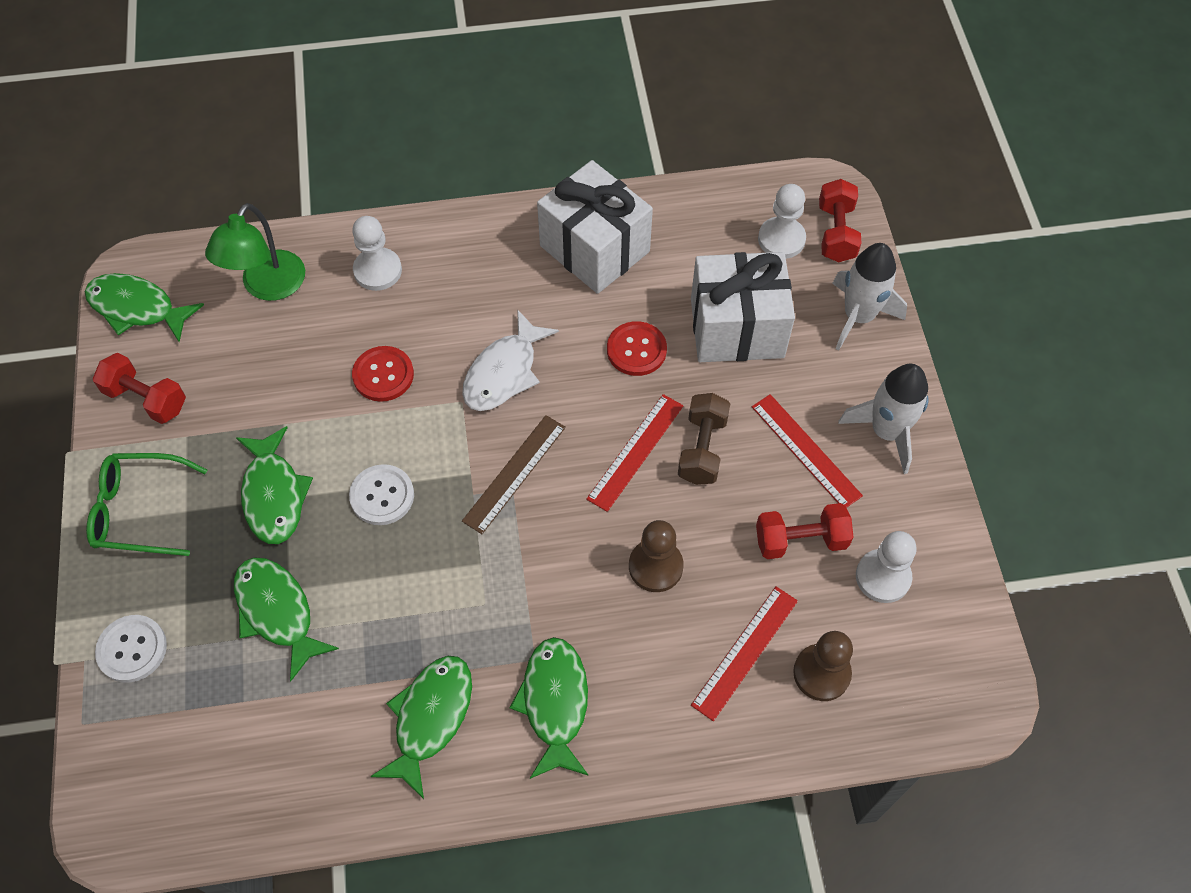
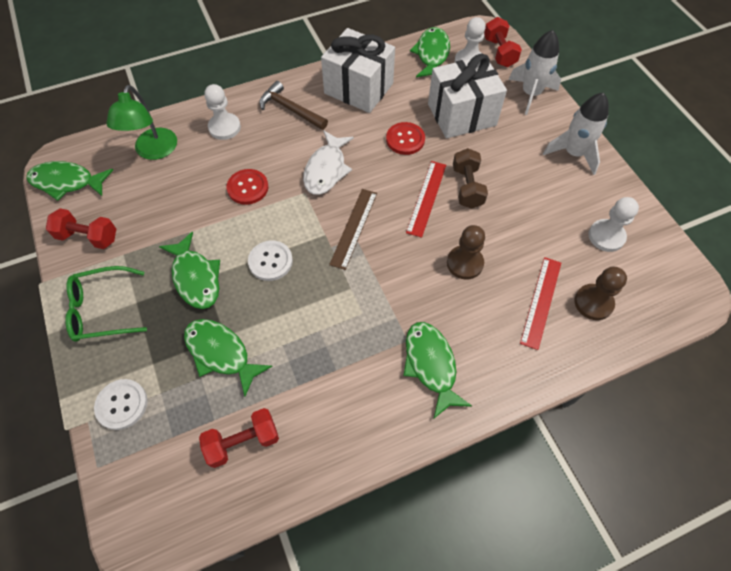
camera: 15 degrees left, 0 degrees up
(430, 718) = (350, 397): green fish -> green fish (432, 55)
(482, 262) = (290, 109): none -> brown hammer
(800, 540) = (548, 226): red dumbbell -> red dumbbell (243, 441)
(805, 451) = (530, 174): red ruler -> none

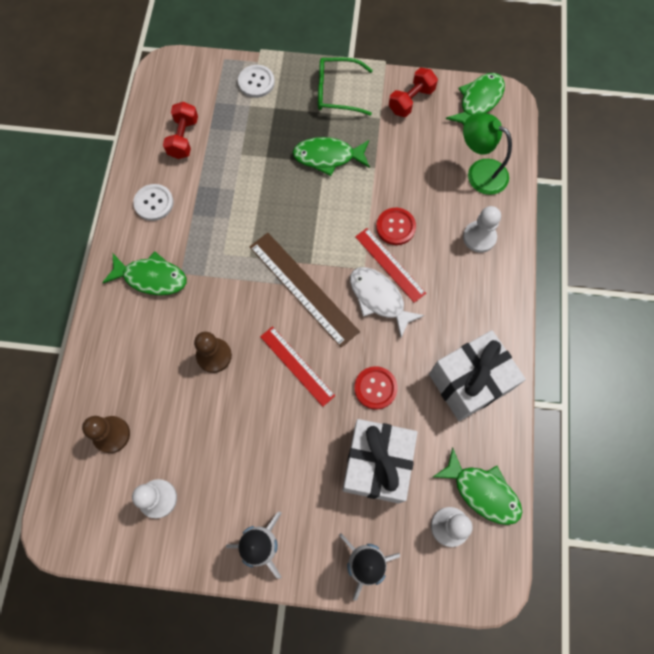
camera: 120 degrees right, 10 degrees up
(103, 309) = (337, 92): green glasses -> green glasses turned 105 degrees counterclockwise
(221, 353) = (254, 149): green fish -> none
(270, 261) = (310, 212): white button -> white button (154, 203)
(290, 109) = (473, 303): brown hammer -> none
(354, 228) = (303, 288): brown ruler -> brown ruler, size x1.53
(467, 187) = (286, 409): brown dumbbell -> none
(499, 52) = (447, 574): red dumbbell -> none
(541, 302) = (141, 392): red ruler -> red ruler (390, 264)

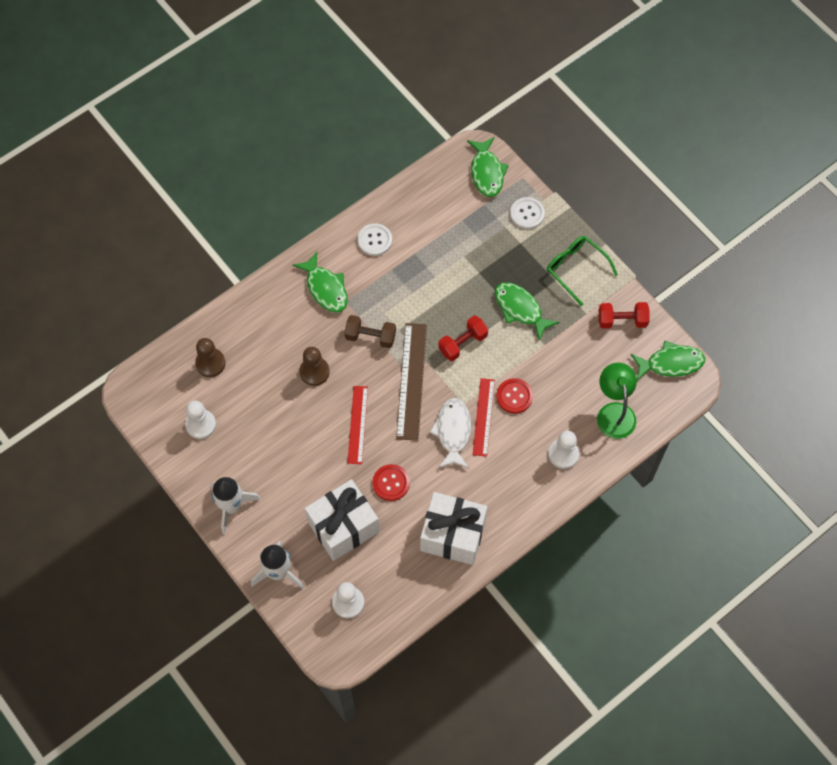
camera: 45 degrees right, 5 degrees down
(183, 138) = (437, 212): red dumbbell -> red dumbbell (463, 343)
(231, 283) = (370, 336): none -> brown dumbbell
(482, 491) = (389, 603): green fish -> green fish (487, 172)

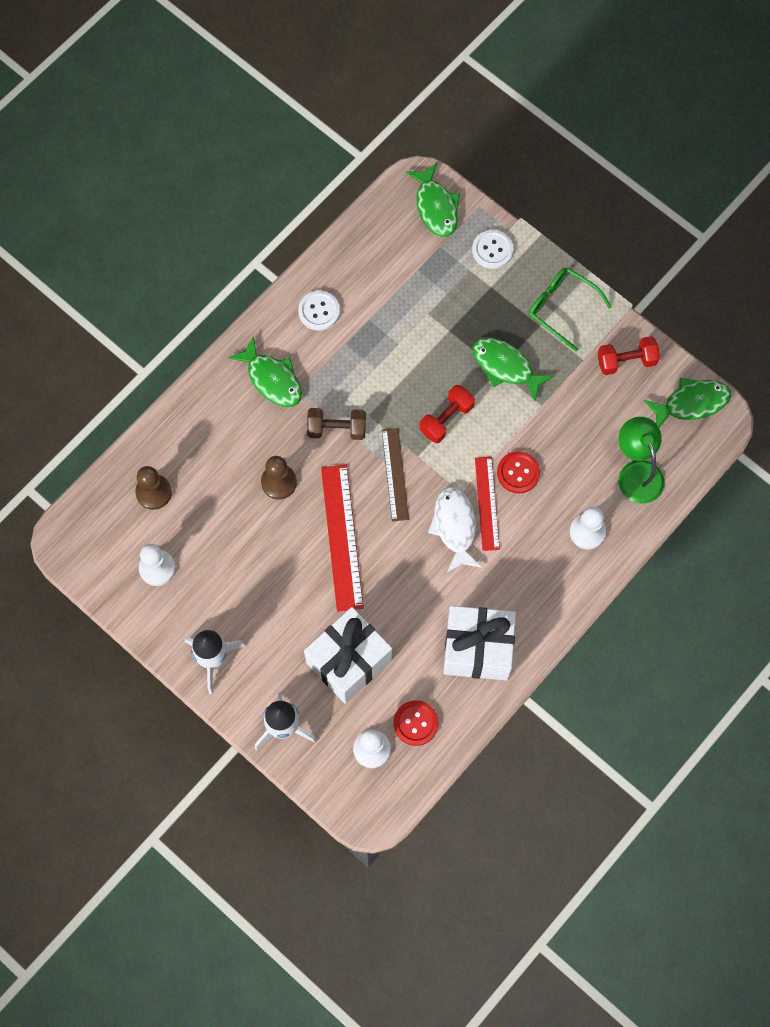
camera: 10 degrees left, 5 degrees up
(358, 424) = (342, 537): red ruler -> red ruler, size x1.53
(391, 483) = (394, 600): red button -> red button (415, 723)
(411, 381) = (395, 474): brown ruler -> brown ruler, size x0.65

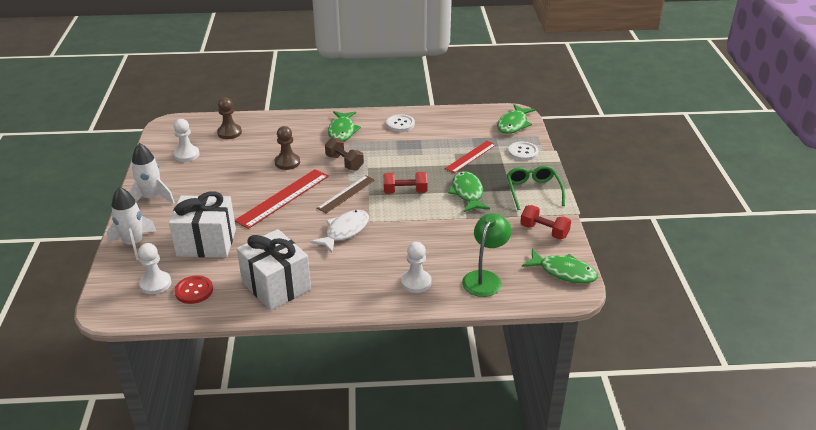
camera: 45 degrees right, 35 degrees down
(487, 503) = (377, 234): red ruler -> red ruler (471, 156)
(518, 473) = (412, 234): red button -> none

